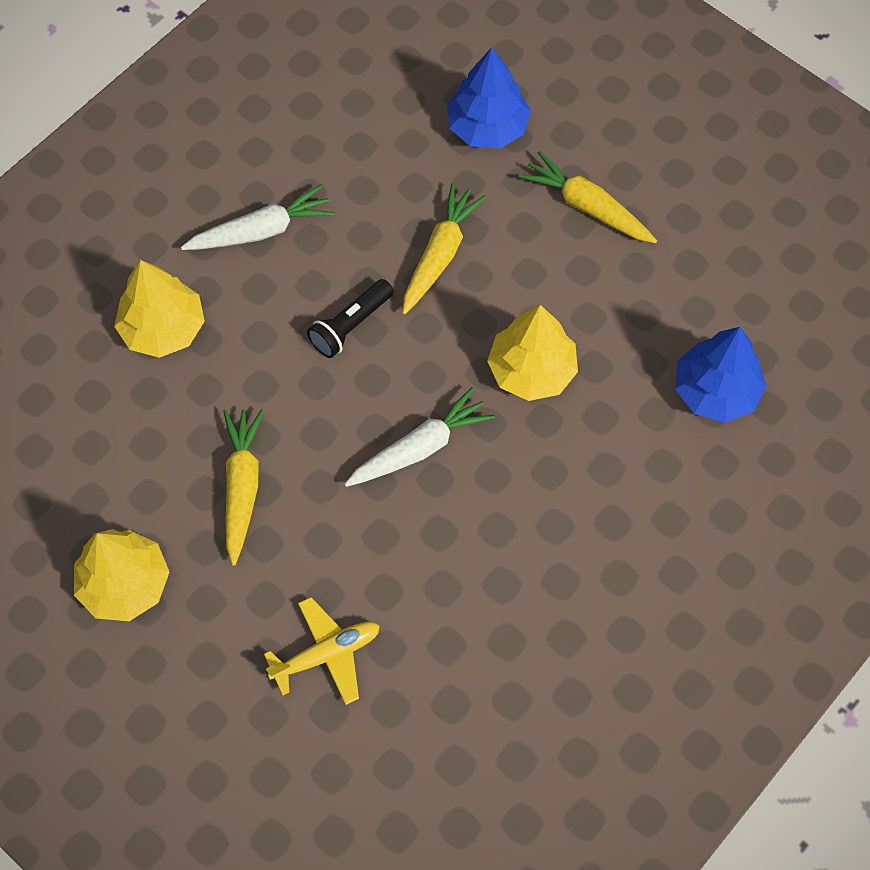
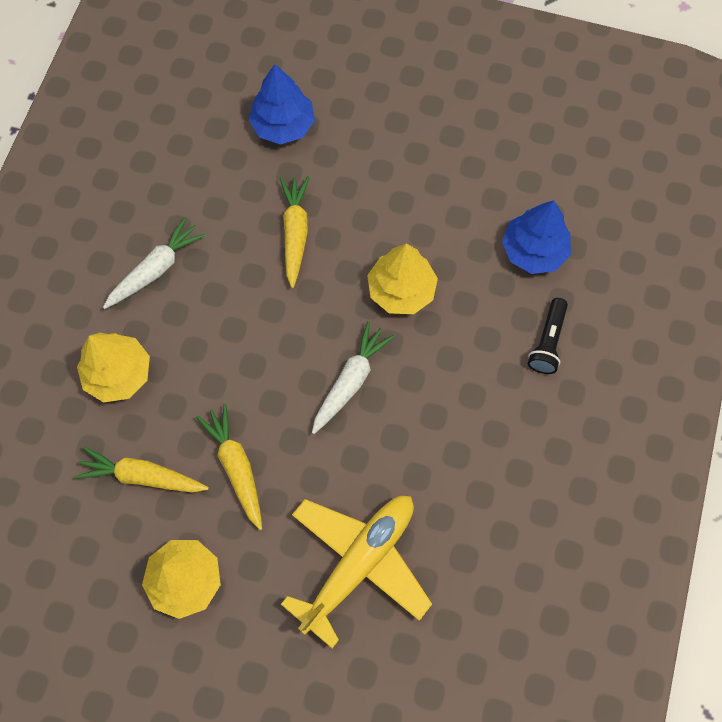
camera: 25 degrees left, 5 degrees up
(327, 654) = (359, 563): yellow plane -> yellow plane, size x1.78
(350, 325) = (256, 312): black flashlight -> black flashlight (547, 342)
(587, 206) = (382, 155): yellow carrot -> yellow carrot (142, 476)

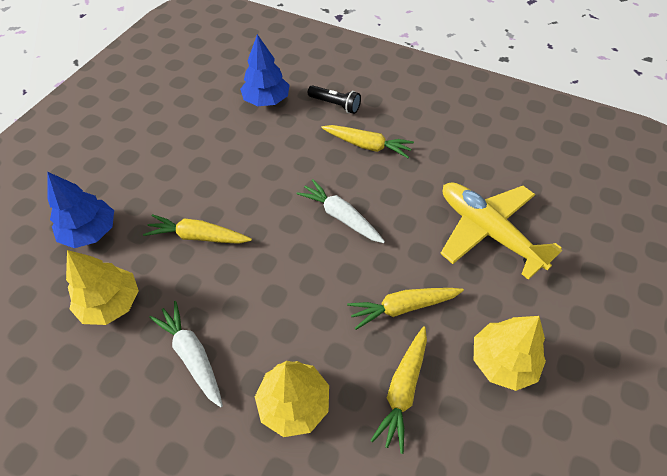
camera: 80 degrees left, 15 degrees down
(401, 290) = (273, 175): yellow tree -> yellow tree (111, 303)
(477, 396) = (367, 146): none -> yellow carrot

